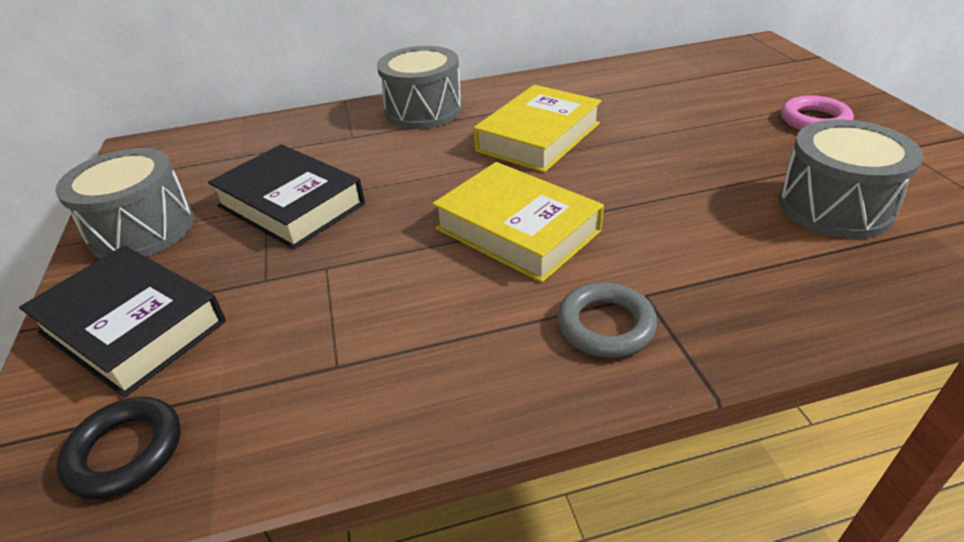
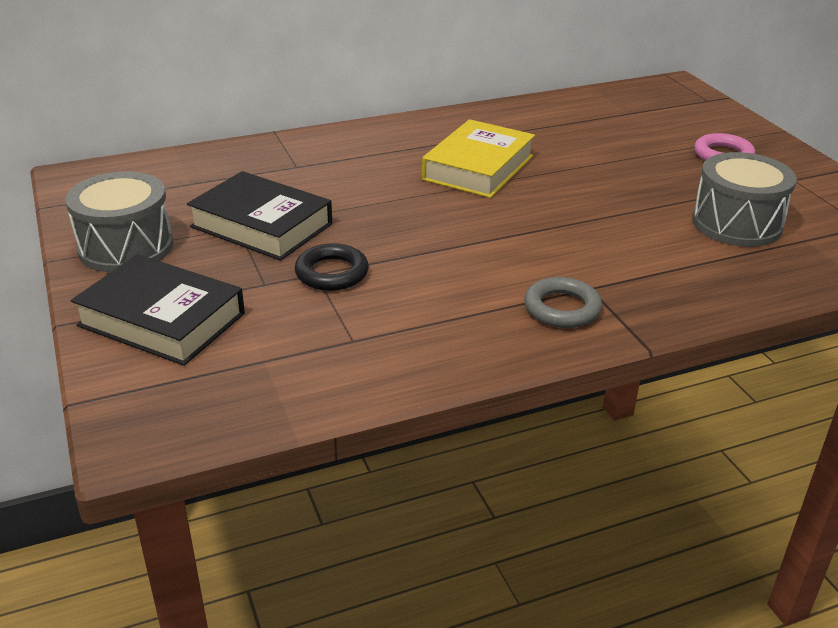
camera: 10 degrees left, 5 degrees down
(125, 452) = (205, 397): black ring -> black ring (332, 273)
(423, 110) = (360, 142): grey drum -> none
(517, 230) = (476, 243): yellow book -> none

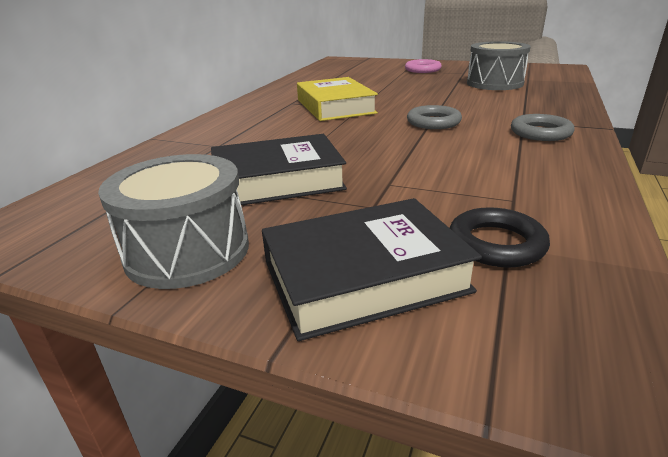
camera: 45 degrees left, 5 degrees down
(332, 273) = (397, 178): black ring -> black ring (496, 244)
(507, 238) = (433, 122): none -> grey ring

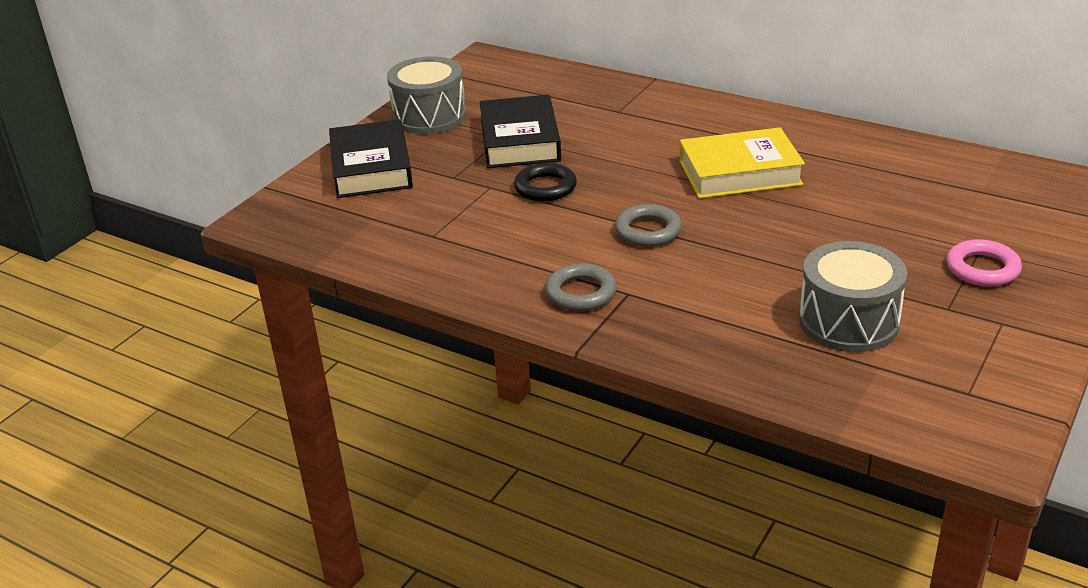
camera: 100 degrees right, 5 degrees up
(496, 244) = (378, 214): black ring -> black ring (545, 187)

